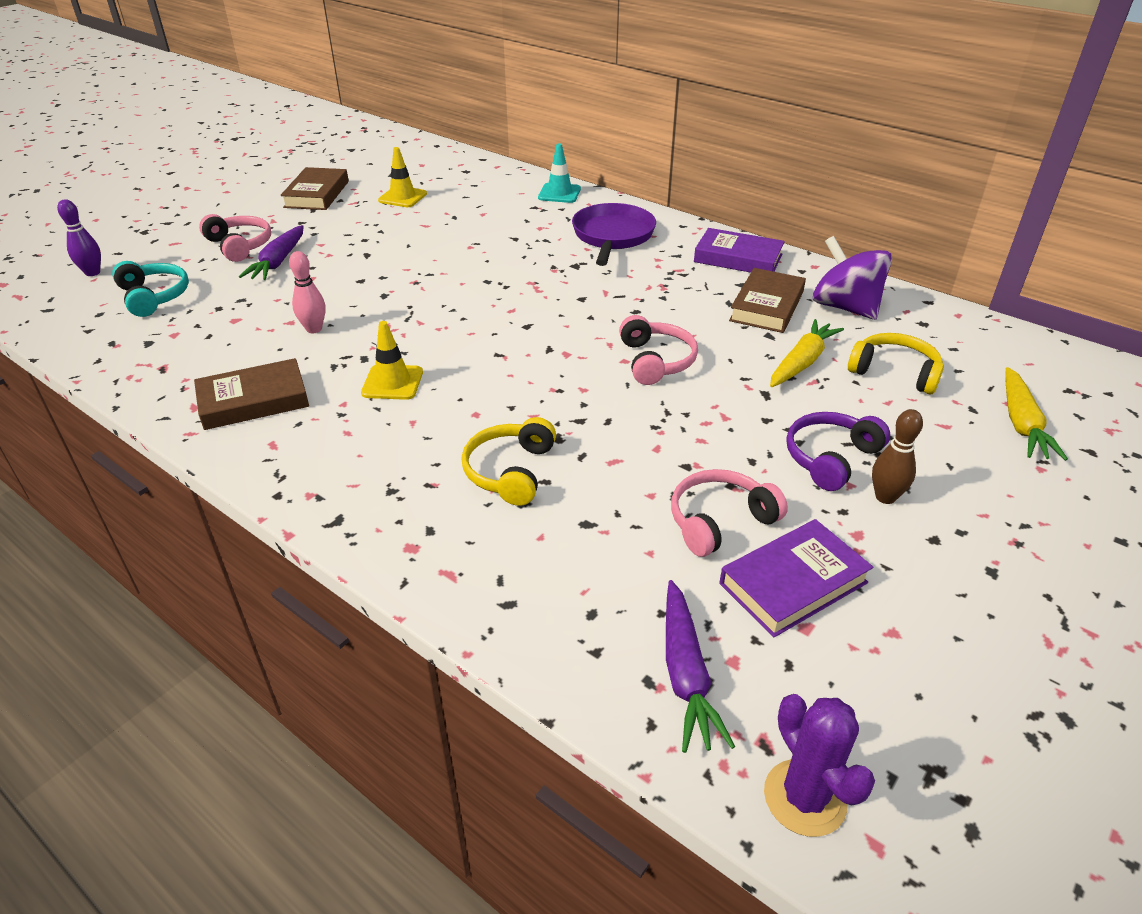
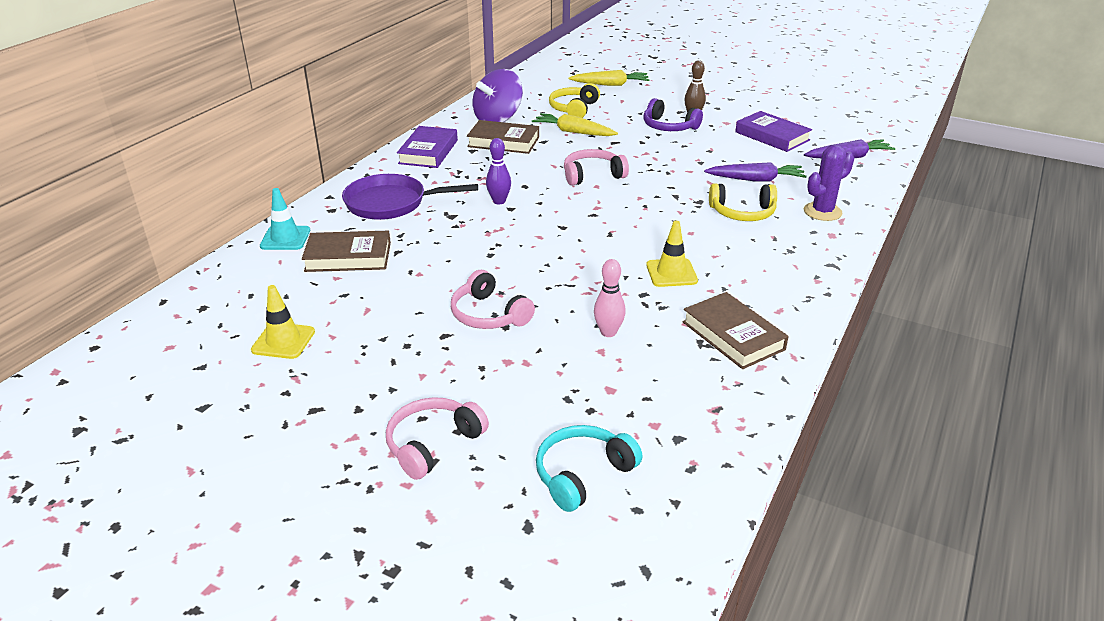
camera: 100 degrees left, 5 degrees down
(92, 273) = (536, 570): purple bowling pin -> purple bowling pin (499, 201)
(278, 261) = (472, 396): purple carrot -> purple carrot (755, 180)
(317, 194) = (263, 419): brown book -> brown book (348, 257)
(720, 521) = (741, 152): pink headphones -> pink headphones (489, 314)
(805, 798) = (884, 135): purple cactus -> purple cactus (822, 212)

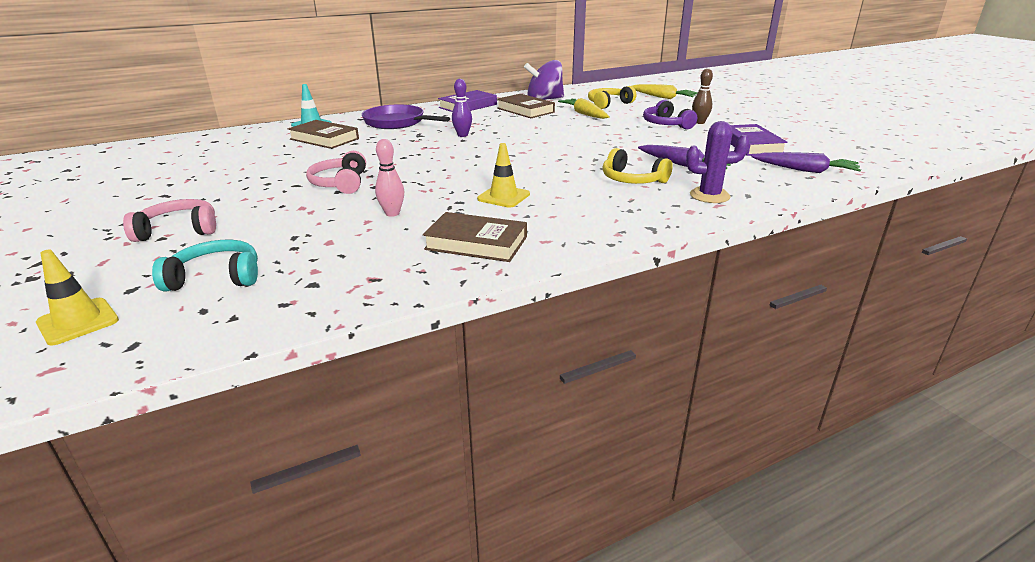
camera: 35 degrees right, 5 degrees down
(283, 341) = (216, 163): yellow traffic cone -> yellow traffic cone (78, 321)
(592, 175) = (553, 136): pink headphones -> none
(733, 335) = (476, 243): brown book -> brown book turned 75 degrees counterclockwise

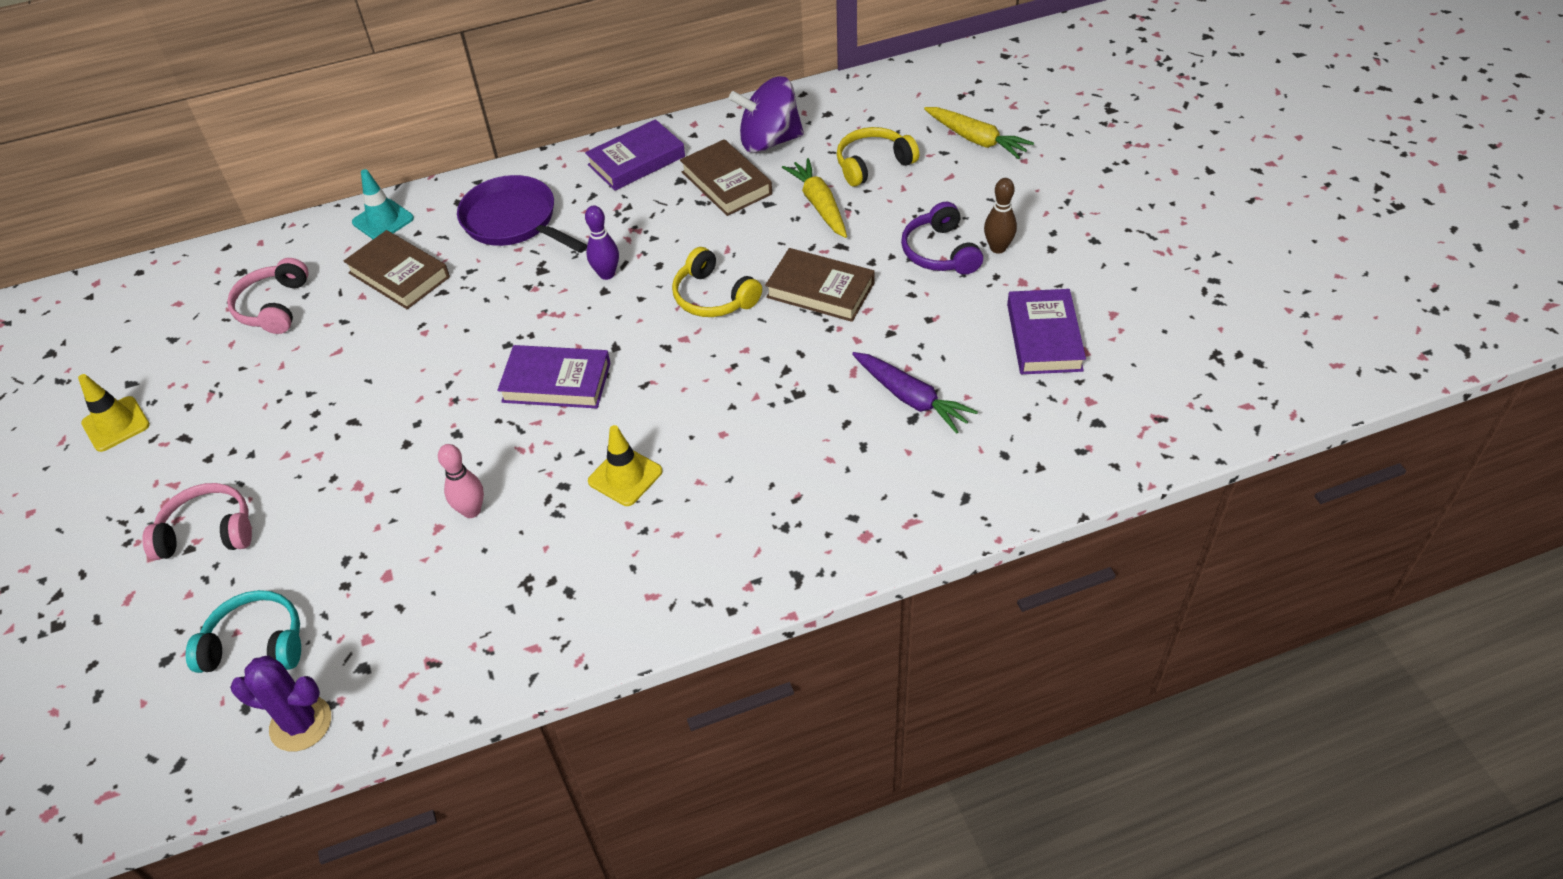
camera: 10 degrees right, 20 degrees up
(78, 321) = (119, 716): yellow traffic cone -> yellow traffic cone (116, 424)
(340, 183) = (412, 420): pink headphones -> pink headphones (274, 307)
(441, 167) = (556, 382): none -> purple book
(476, 243) = (565, 594): brown book -> brown book (820, 290)
(632, 180) = (818, 440): yellow headphones -> yellow headphones (713, 297)
(709, 196) = (910, 495): purple cactus -> purple cactus (301, 723)
(805, 170) = (1086, 429): purple carrot -> none

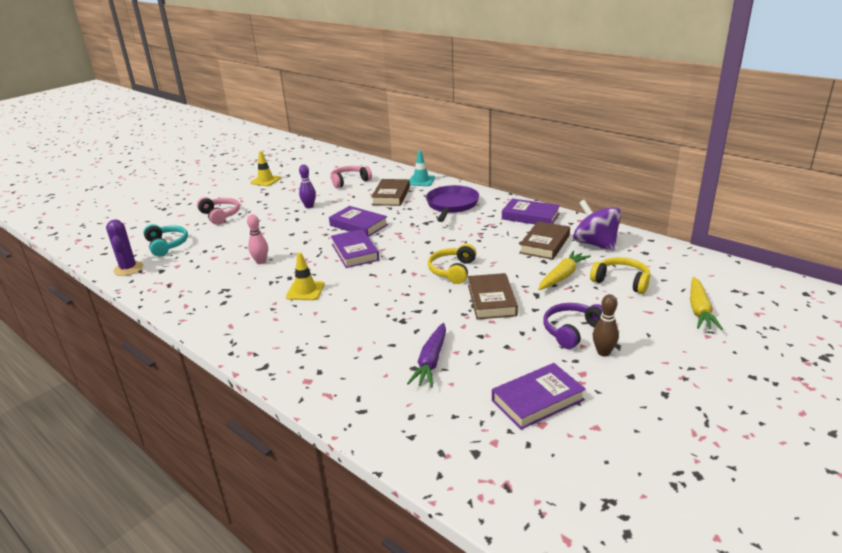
camera: 60 degrees right, 20 degrees down
(466, 349) = (358, 225): none -> purple book
(607, 274) = (439, 238): purple bowling pin -> purple bowling pin (309, 206)

